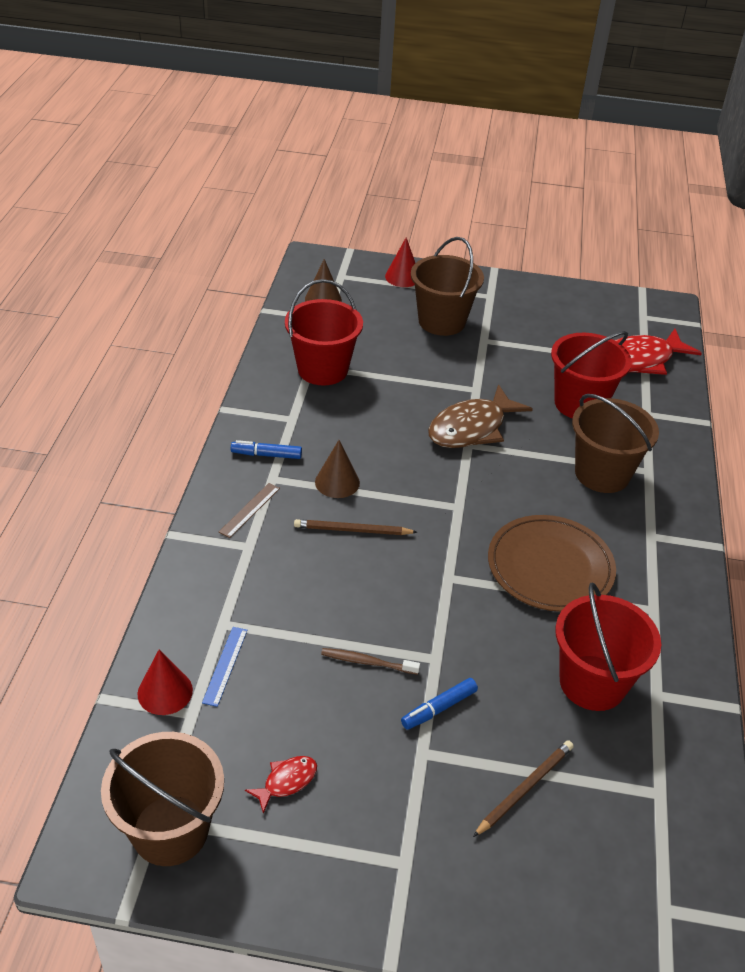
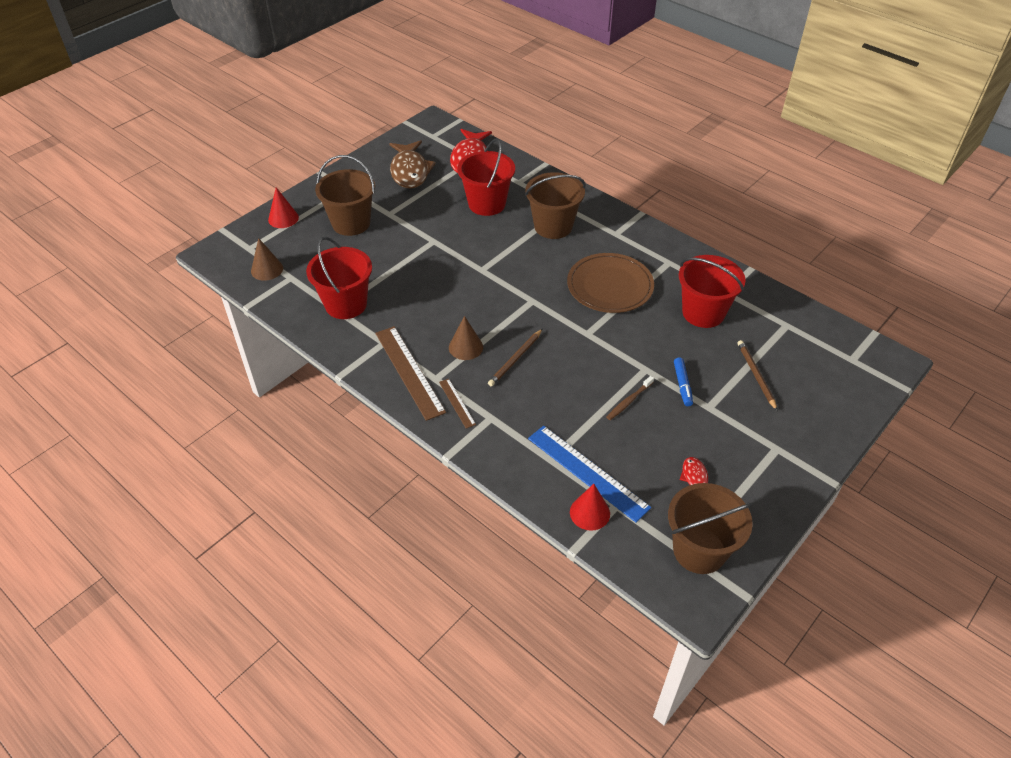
camera: 55 degrees left, 5 degrees up
(225, 665) = (587, 472): blue ruler -> blue ruler, size x2.01
(266, 455) = (409, 371): blue marker -> brown ruler
(471, 428) = (468, 261): brown fish -> brown fish (410, 171)

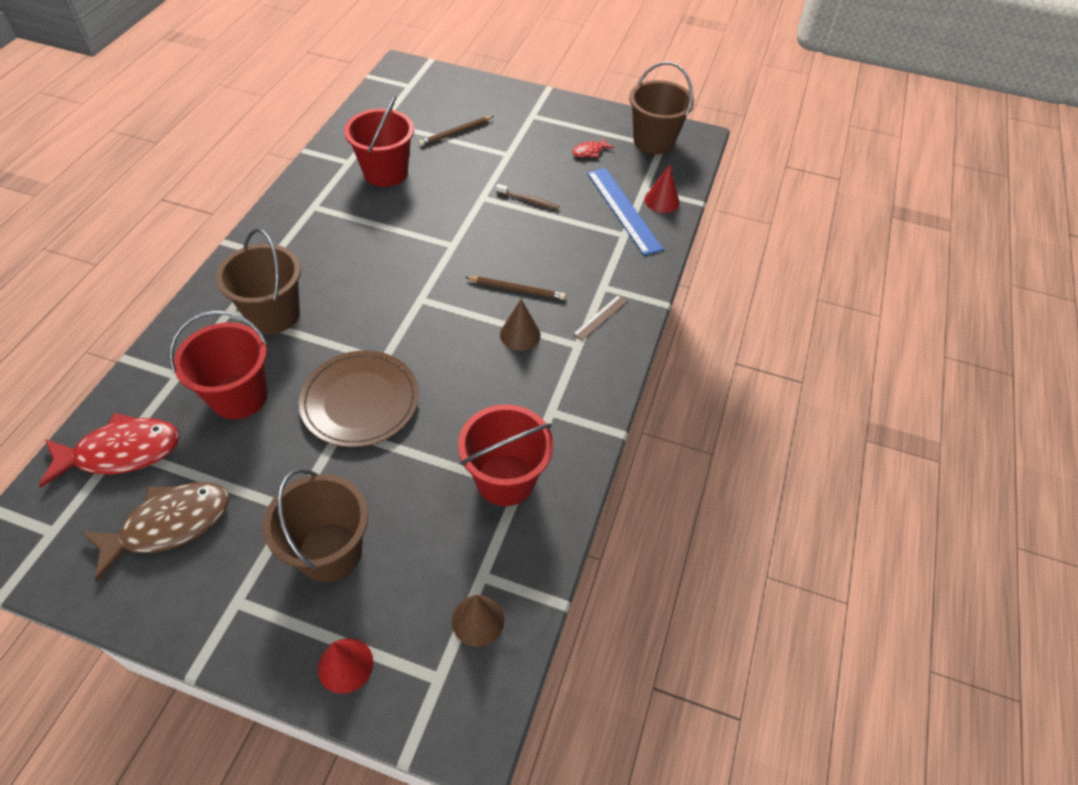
camera: 115 degrees left, 5 degrees up
(409, 371) = (581, 371): brown ruler -> none
(587, 472) = (623, 210): blue ruler -> blue ruler turned 45 degrees counterclockwise
(610, 286) = (370, 243): brown plate -> brown plate (360, 401)
(682, 385) = (490, 172): blue marker -> none

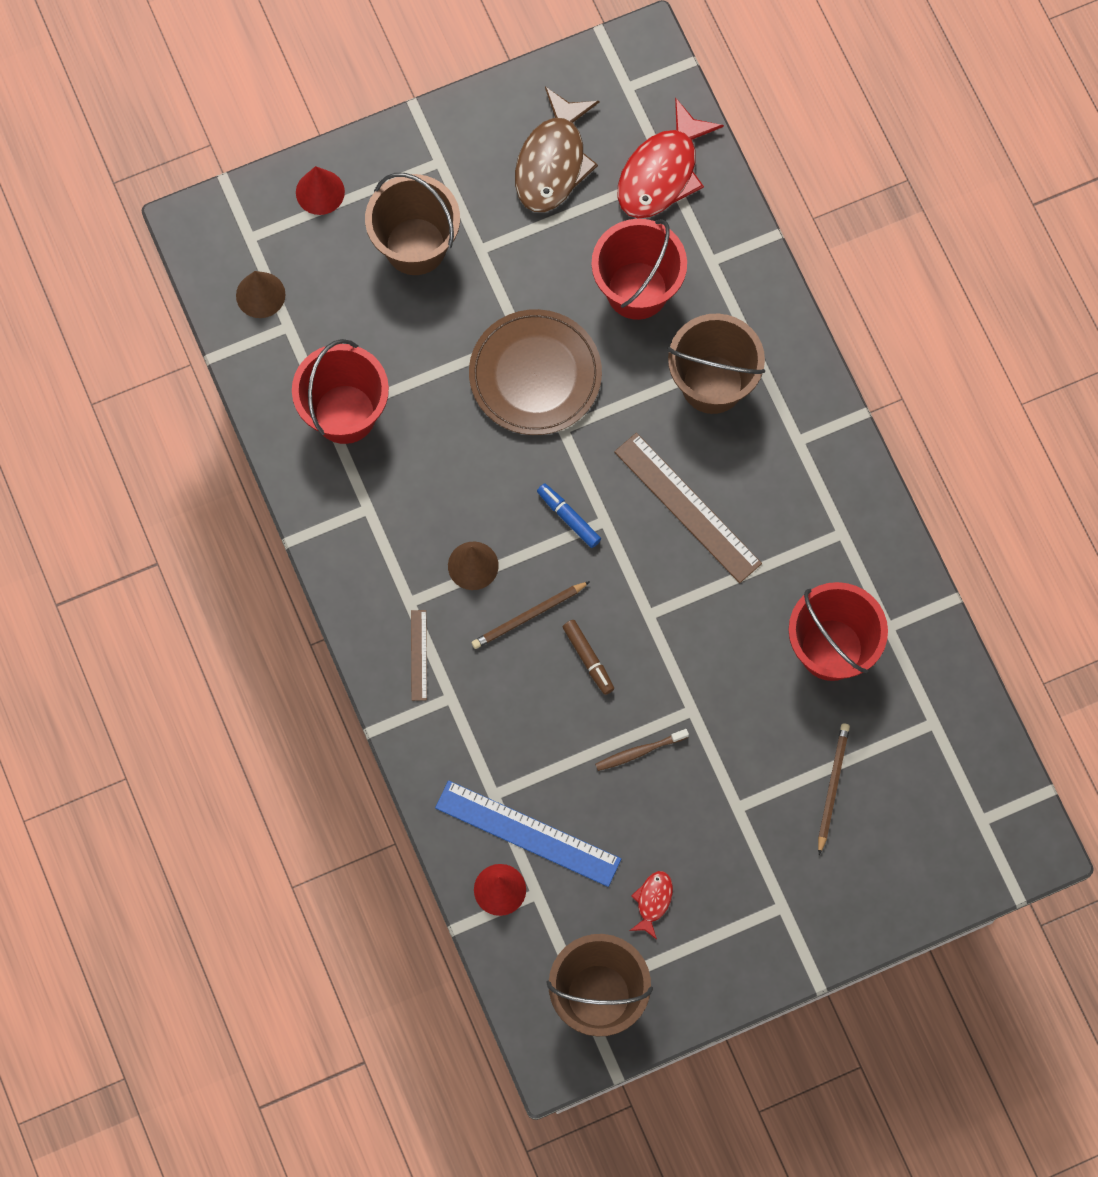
camera: 140 degrees right, 20 degrees up
(369, 272) = (687, 507): none -> brown ruler
(438, 315) = (568, 517): none -> blue marker
(508, 250) = (588, 659): none -> brown marker

